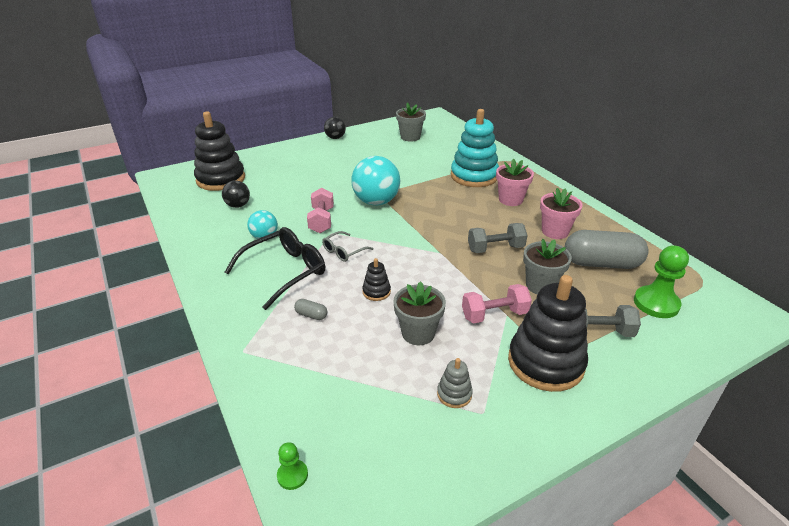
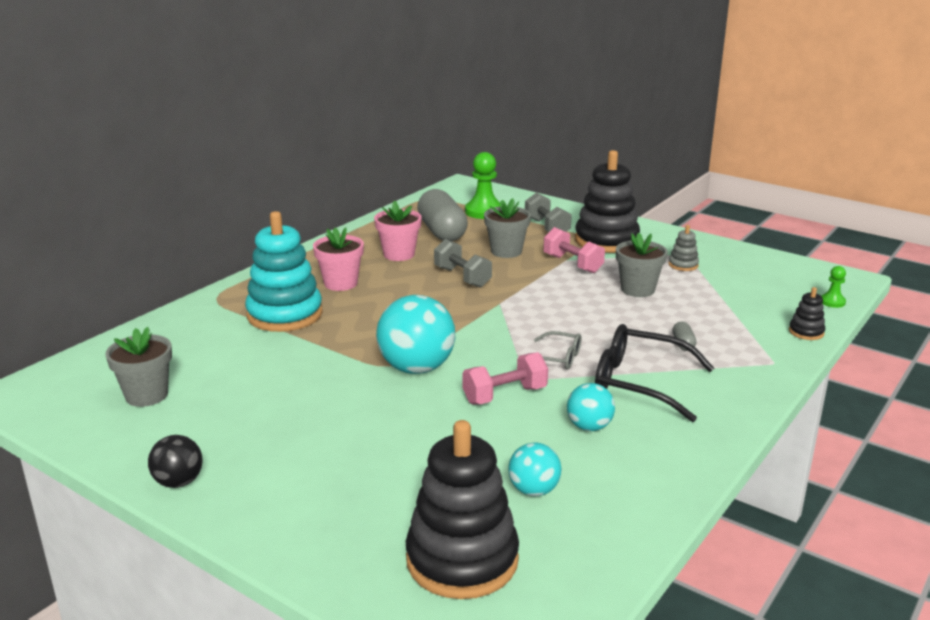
camera: 115 degrees left, 10 degrees down
(238, 205) = (533, 490): black ball -> turquoise ball
(376, 292) = (606, 321): black stacking toy -> black stacking toy (806, 332)

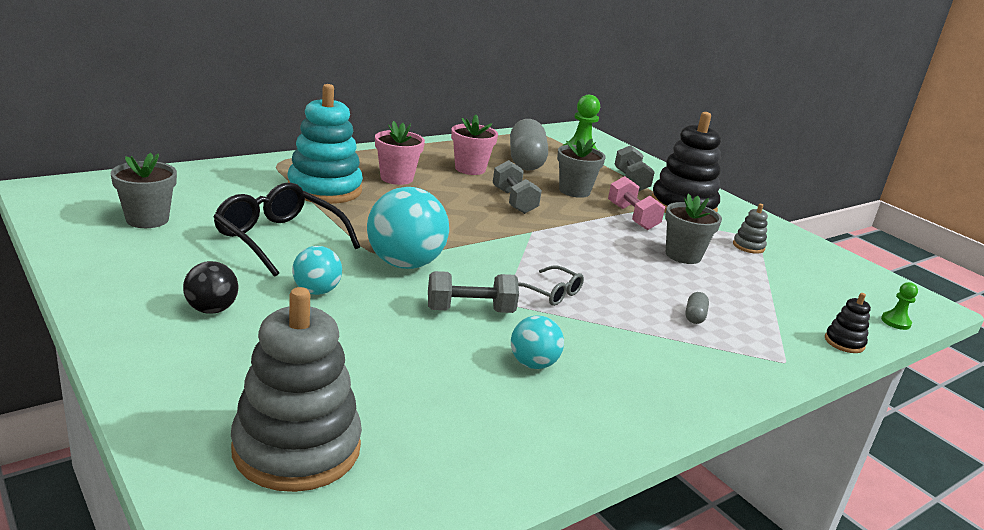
camera: 15 degrees right, 0 degrees up
(178, 482) = (104, 296): black ball -> black ball (211, 309)
(462, 560) = (296, 448): black stacking toy -> grey stacking toy
(505, 395) = (470, 311): pink dumbbell -> grey dumbbell
(533, 490) = (426, 406): turquoise ball -> turquoise ball (316, 291)
(639, 383) = (618, 339): black glasses -> black glasses (278, 239)

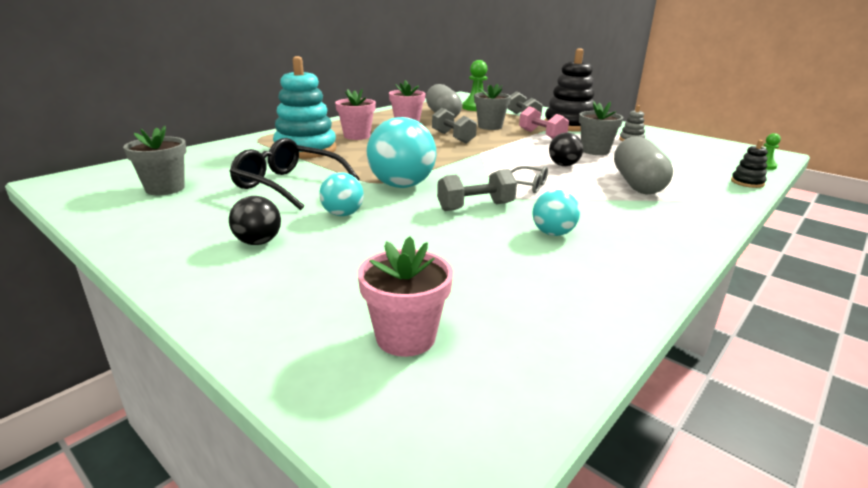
camera: 10 degrees left, 0 degrees up
(296, 448) = (405, 337): grey stacking toy -> pink flower pot
(623, 270) = (563, 165): none -> black ball
(694, 316) = (637, 184): grey capsule -> grey capsule, size x2.50

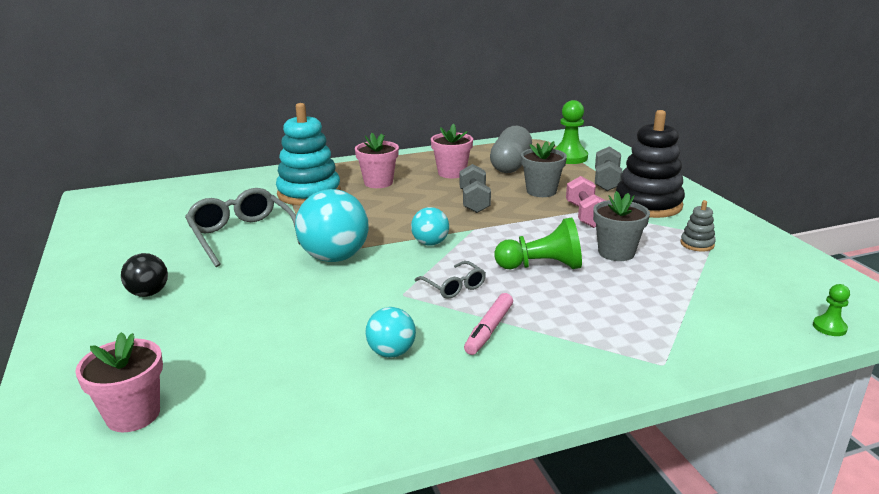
camera: 30 degrees right, 0 degrees up
(165, 188) = (151, 220): grey flower pot -> none
(288, 185) = (242, 235): black glasses -> grey glasses
(342, 214) = (242, 280): turquoise ball -> turquoise ball (430, 243)
(475, 207) = (365, 301): grey dumbbell -> none
(563, 165) = (541, 266): black ball -> green pawn
(594, 205) = (489, 330): none -> pink marker
(637, 184) = (589, 313): grey capsule -> none
(747, 182) = (748, 347): black stacking toy -> none

